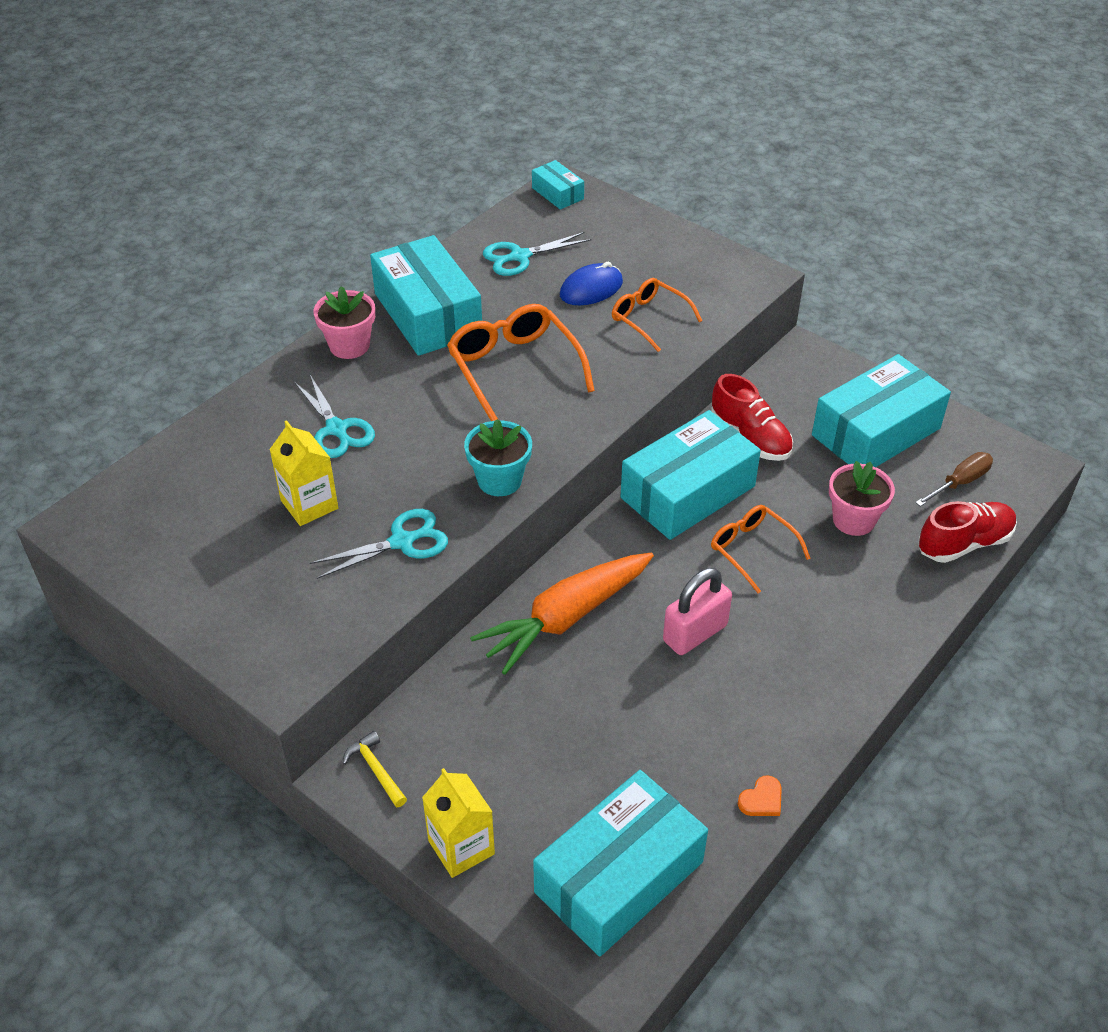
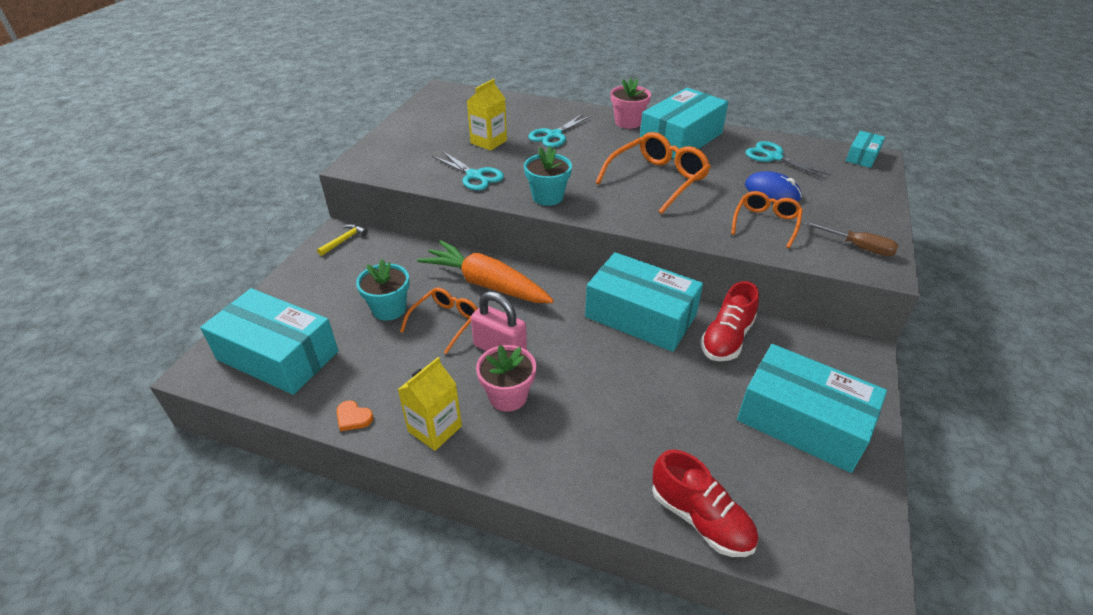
camera: 70 degrees right, 5 degrees down
(461, 847) = (294, 284): yellow carton -> yellow carton (435, 428)
(572, 734) = (389, 309): none -> turquoise flower pot
(751, 549) = (601, 363): orange glasses -> orange glasses (446, 321)
(853, 520) = (676, 424): pink flower pot -> pink flower pot (508, 396)
(960, 482) = (785, 502): brown screwdriver -> brown screwdriver (859, 247)

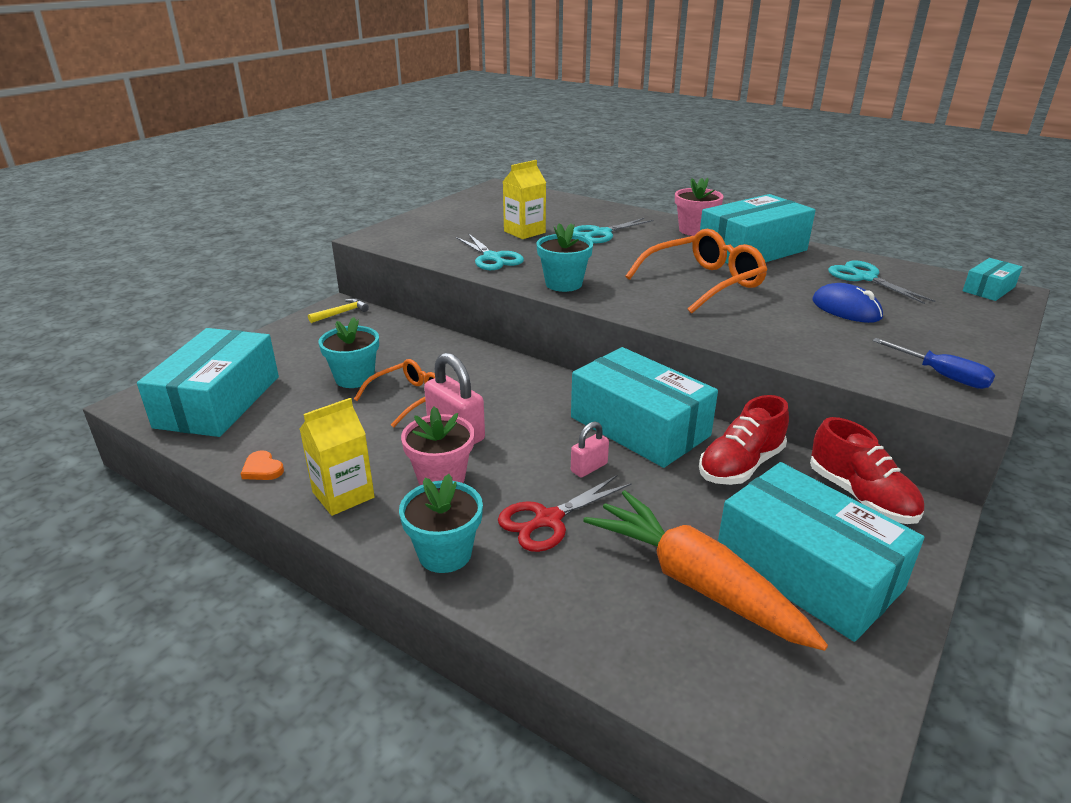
camera: 15 degrees right, 10 degrees down
(278, 355) = (218, 401): turquoise box -> turquoise box turned 60 degrees clockwise
(486, 284) = (471, 370): orange carrot -> orange carrot (694, 582)
(541, 466) = (445, 553): none -> turquoise flower pot
(606, 417) = (548, 520): none -> red scissors
(618, 363) = (589, 468): none -> pink padlock
(700, 518) = (618, 650): red shoe -> red shoe (860, 496)
(766, 223) = (823, 337): orange glasses -> none
(859, 247) = (942, 375): brown screwdriver -> blue screwdriver

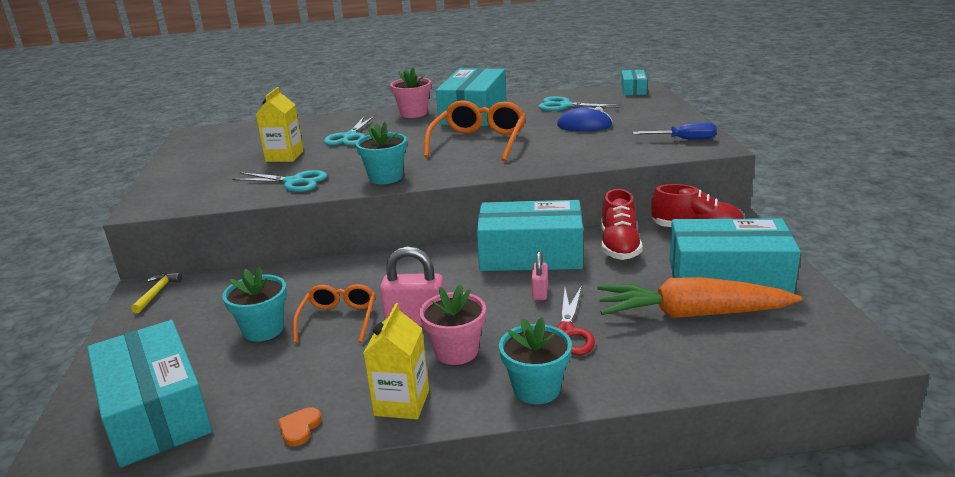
camera: 40 degrees left, 5 degrees down
(262, 469) = (299, 428): orange heart -> orange heart turned 105 degrees clockwise

